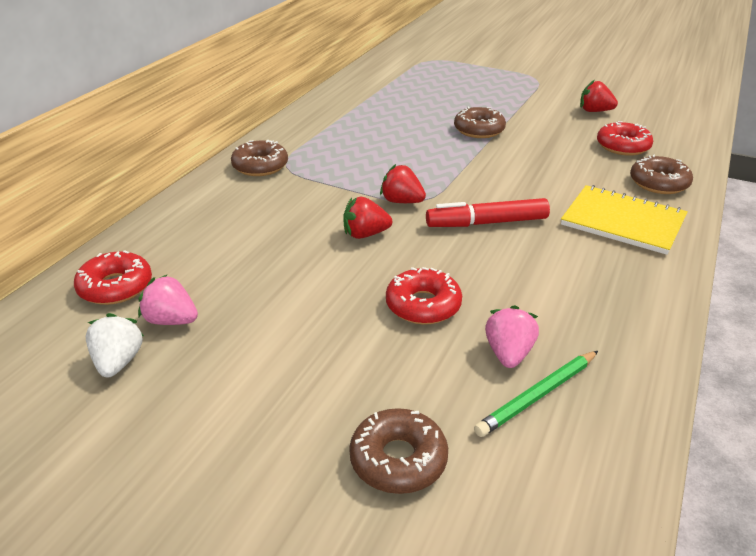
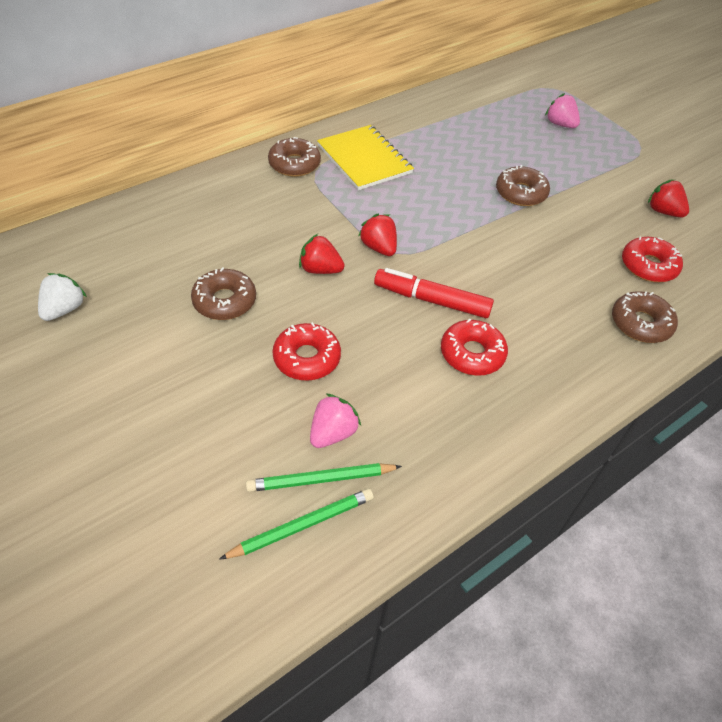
camera: 25 degrees right, 15 degrees up
(115, 287) = (106, 243): red donut -> red donut (472, 354)
(171, 320) = (121, 289): pink strawberry -> pink strawberry (560, 124)
(398, 459) = (178, 478): brown donut -> brown donut (224, 301)
(561, 441) = (302, 525): none -> green pencil
(623, 222) = (558, 351): yellow notebook -> yellow notebook (364, 159)

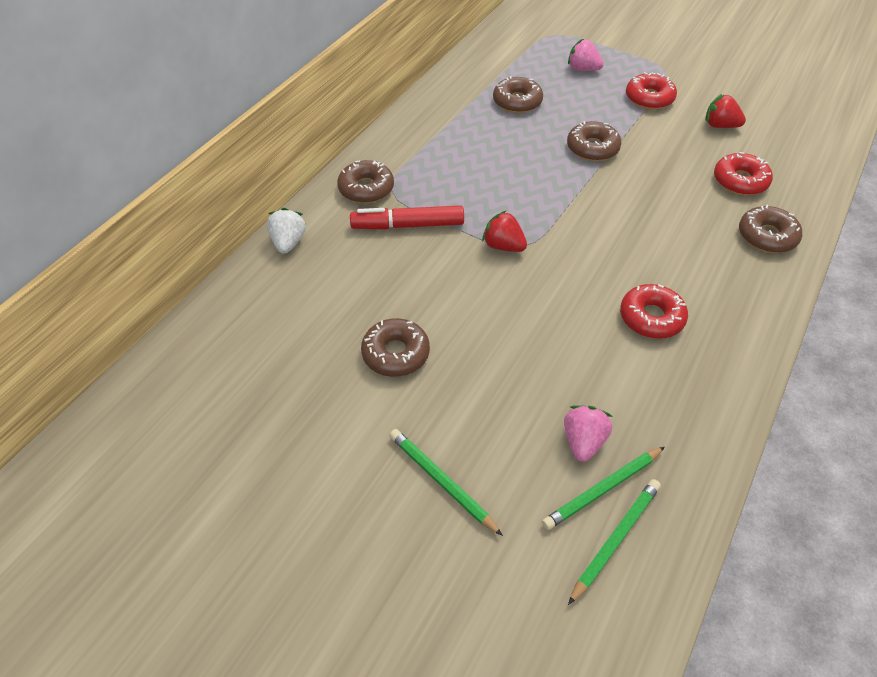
camera: 20 degrees left, 0 degrees up
(64, 309) = (239, 425): white strawberry -> white strawberry (288, 242)
(188, 416) = (441, 481): none -> green pencil
(307, 358) = (511, 380): red donut -> red donut (649, 98)
(320, 269) = (464, 288): red strawberry -> none
(364, 159) = (430, 161): yellow notebook -> none
(431, 300) = (584, 280): red marker -> red marker (407, 225)
(478, 134) = (517, 102): none -> brown donut

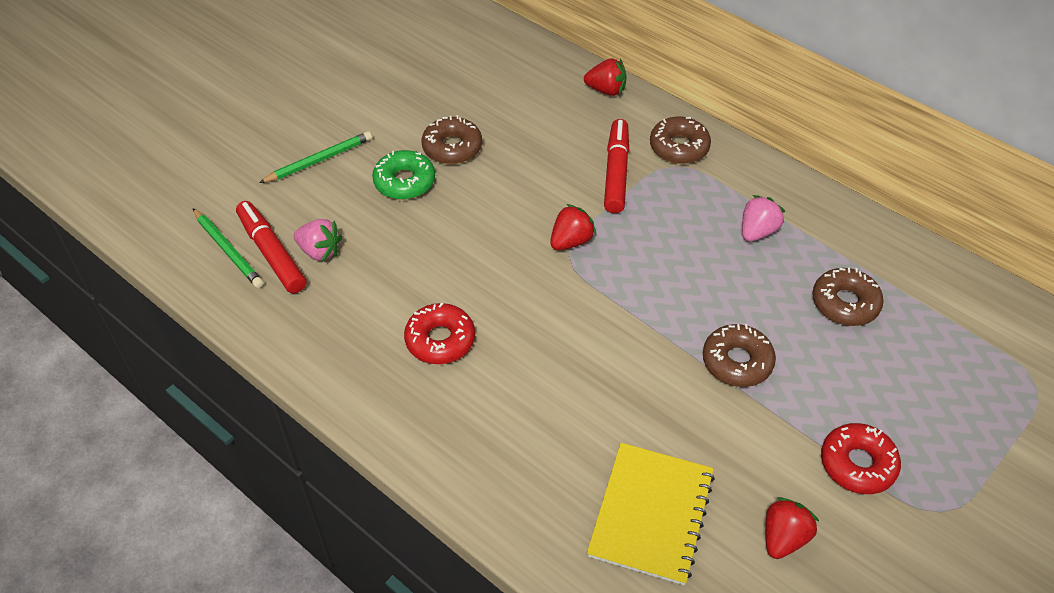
camera: 100 degrees right, 0 degrees up
(288, 242) = (606, 90): white strawberry -> red strawberry
(458, 386) = (404, 182): none -> green donut
(583, 69) = (934, 398): pink strawberry -> pink strawberry (757, 231)
(602, 489) = (272, 253): green pencil -> red marker
(740, 181) = (651, 514): red donut -> yellow notebook
(767, 236) = (537, 502): brown donut -> none

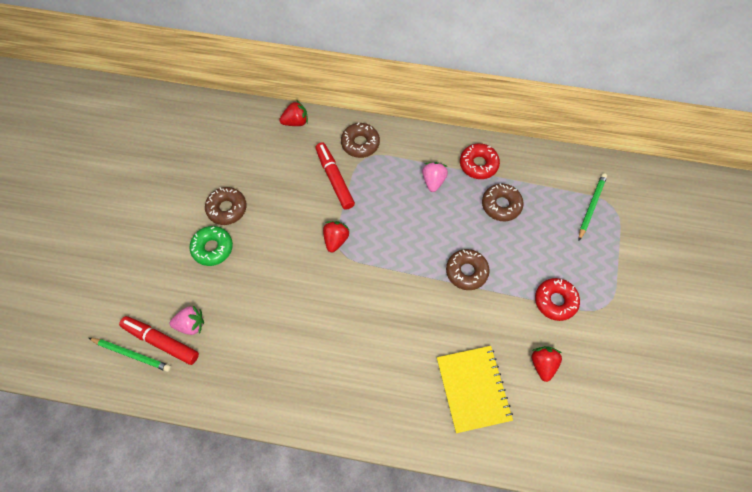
camera: 30 degrees left, 15 degrees up
(319, 160) = (148, 259): green pencil -> green pencil (591, 206)
(440, 340) = (300, 346): red donut -> red donut (478, 164)

